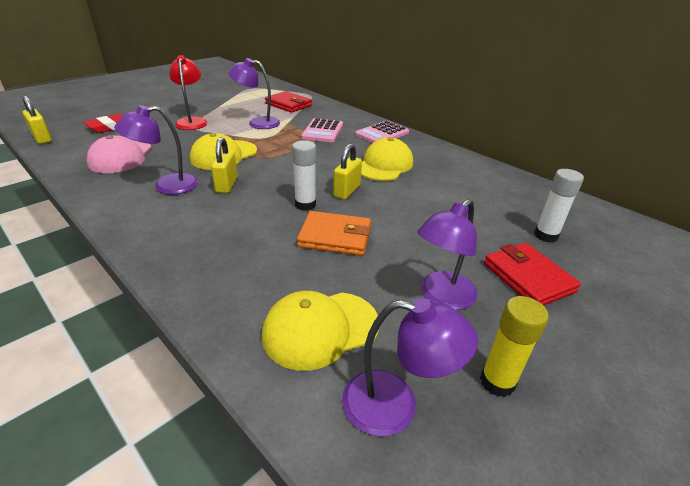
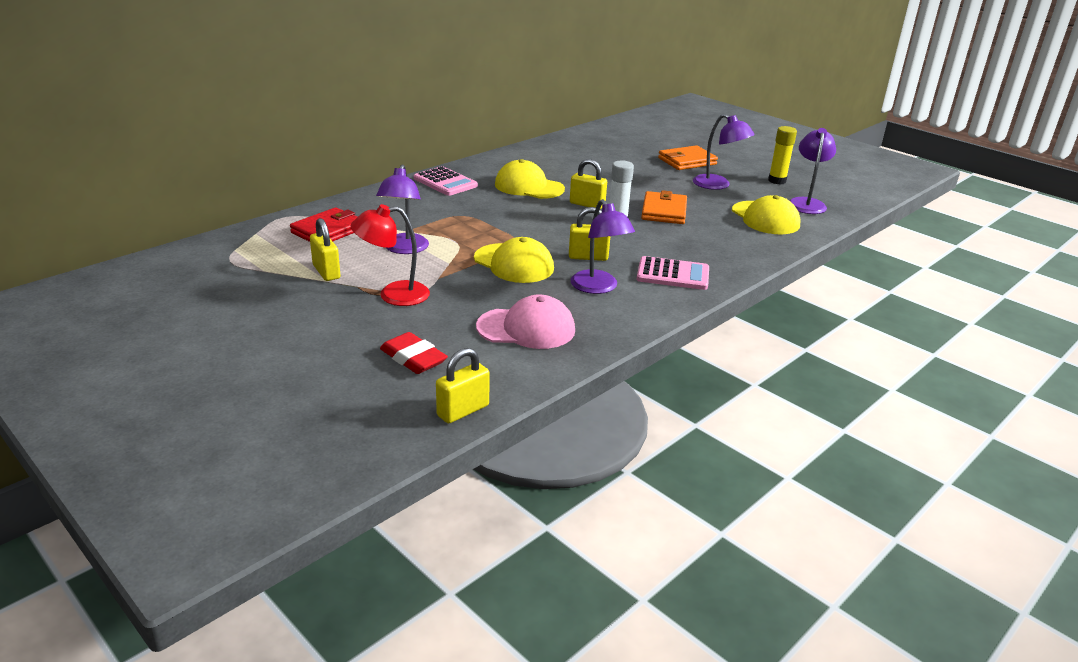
camera: 90 degrees left, 5 degrees down
(230, 106) = (326, 272): none -> yellow padlock
(322, 131) = (436, 211): pink calculator -> pink calculator (673, 274)
(528, 277) = (687, 161): red wallet -> orange wallet
(546, 235) = (635, 149): white glue stick -> none

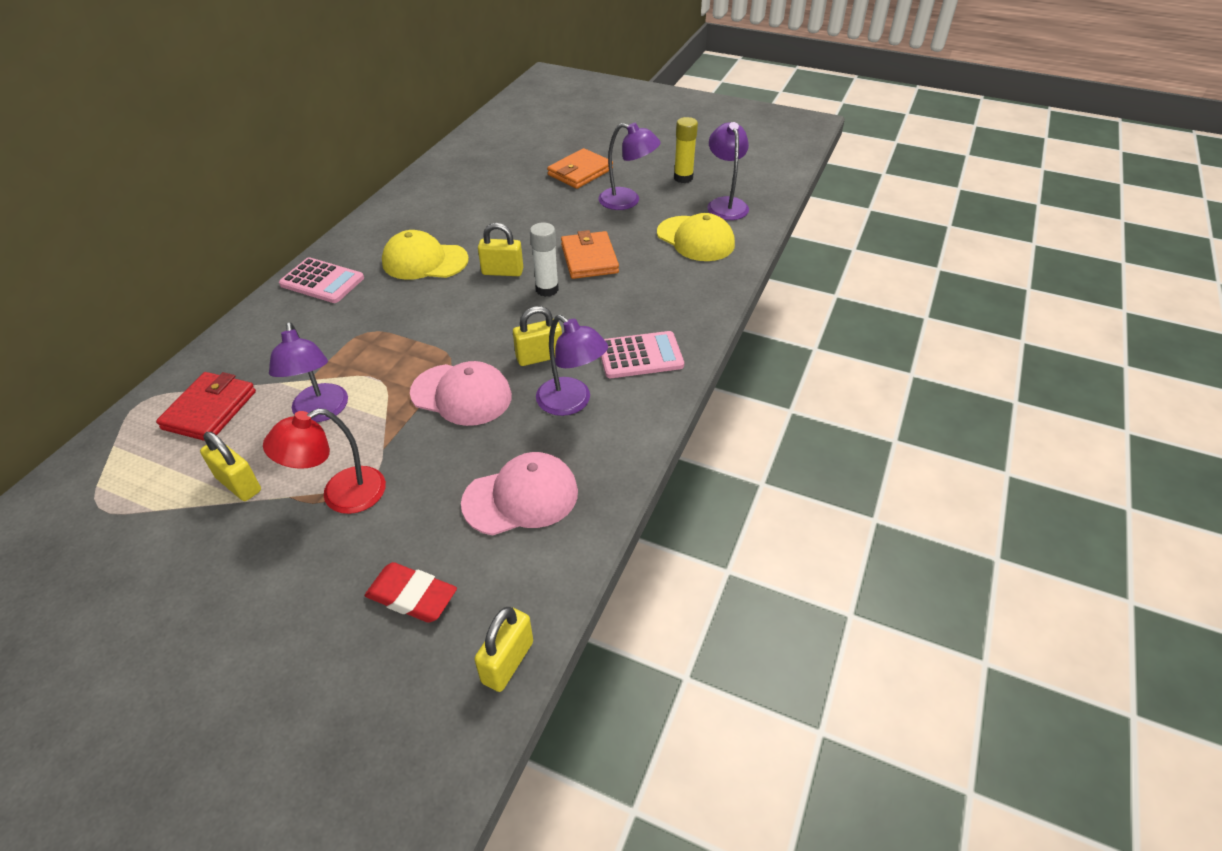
camera: 20 degrees left, 15 degrees up
(514, 264) = (461, 395): yellow cap -> pink cap

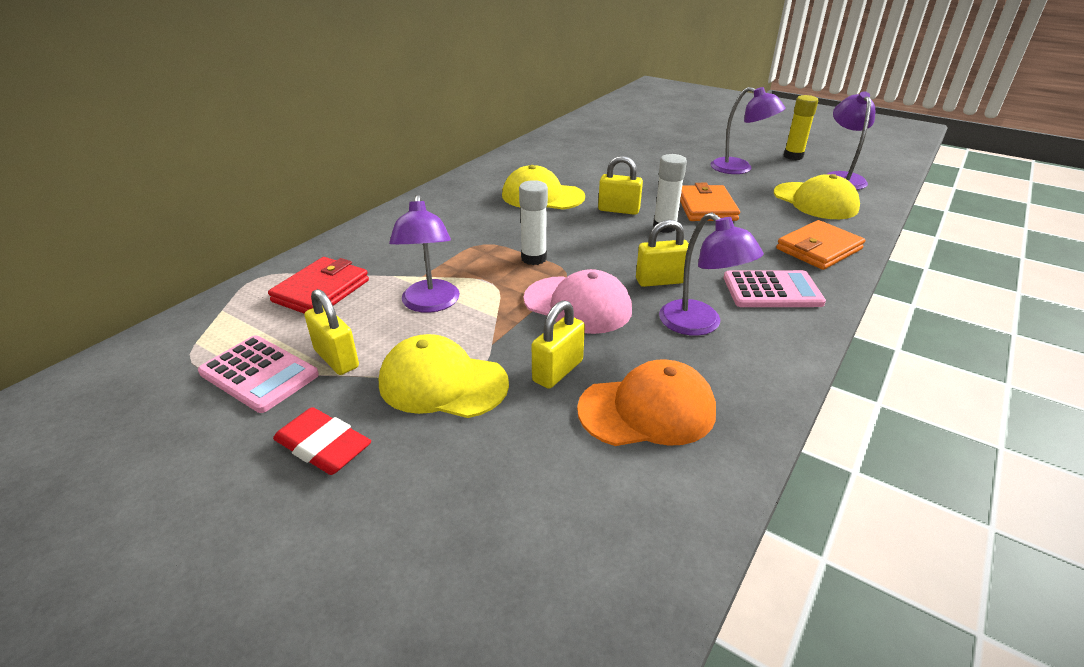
camera: 10 degrees right, 10 degrees down
(322, 281) = (444, 203): pink calculator -> pink calculator (259, 374)
(341, 496) = (442, 383): red lamp -> yellow cap
(412, 596) = (515, 501): red eraser -> red eraser (323, 446)
(418, 344) = (533, 258): none -> white glue stick
(507, 662) = (639, 604): yellow padlock -> yellow padlock (558, 371)
(521, 497) = (647, 410): pink cap -> orange cap
(580, 172) = (690, 146): orange wallet -> orange wallet (818, 249)

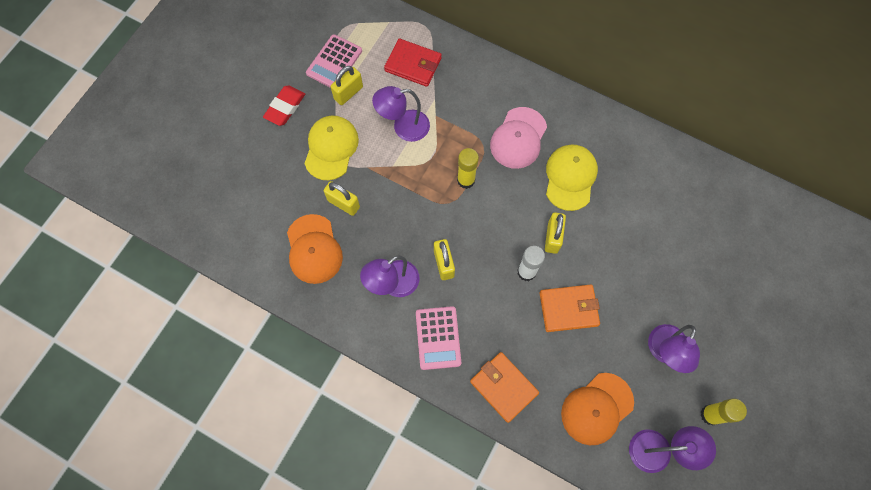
camera: 85 degrees right, 35 degrees up
(533, 258) = (466, 180): white glue stick -> yellow glue stick
(578, 305) = (409, 211): pink cap -> pink cap (518, 138)
(815, 201) = (597, 408): yellow cap -> orange cap

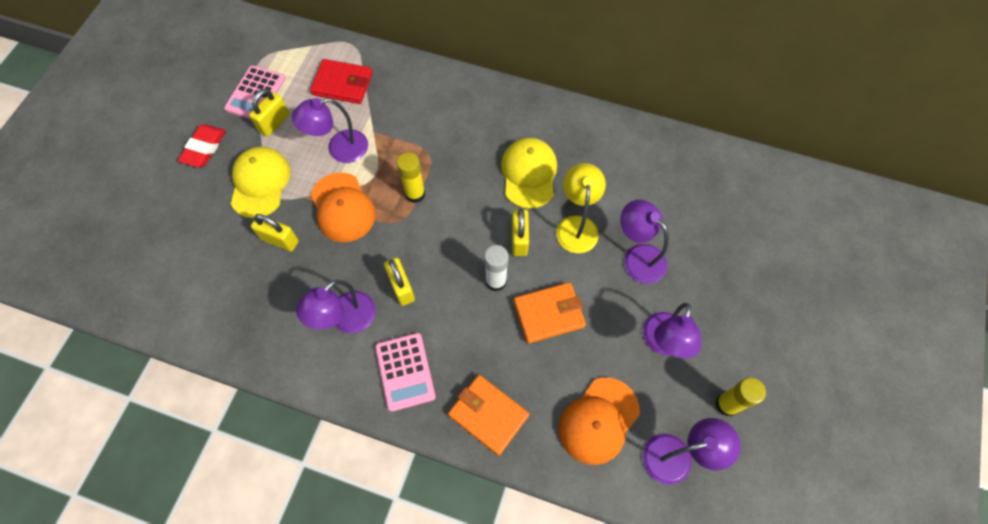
camera: 10 degrees left, 5 degrees down
(314, 249) = (250, 296): orange cap -> orange cap (342, 207)
(518, 138) = (466, 142): pink cap -> none
(606, 233) = (577, 225): none -> yellow lamp
(655, 271) = (637, 257): none -> purple lamp

